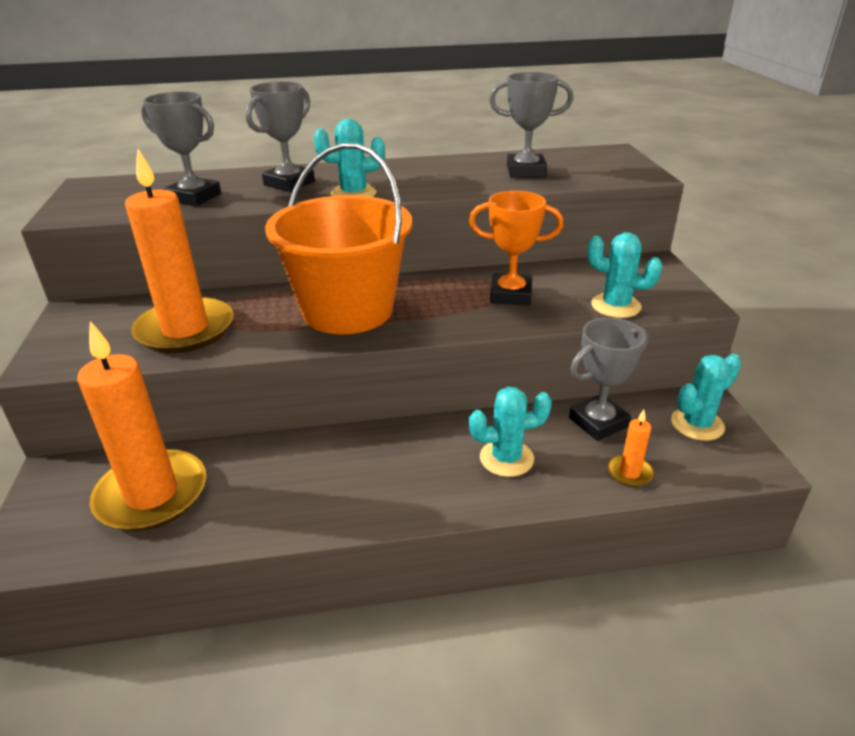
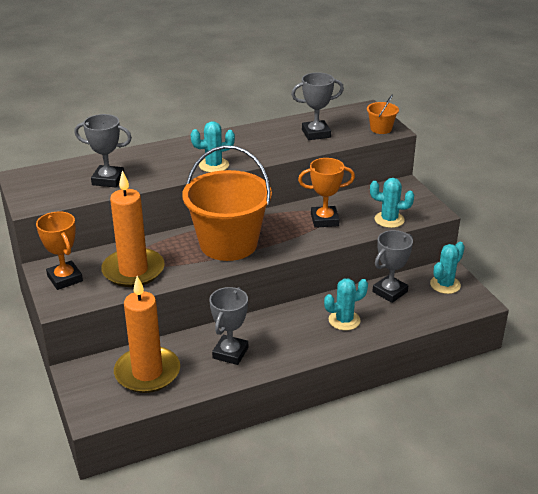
camera: 15 degrees left, 0 degrees up
(83, 328) = (65, 278): none -> orange trophy
(289, 183) = (164, 160): grey trophy -> grey trophy (230, 353)
(628, 173) = (381, 129): none -> orange bucket
(629, 473) = (414, 317): orange candle -> none

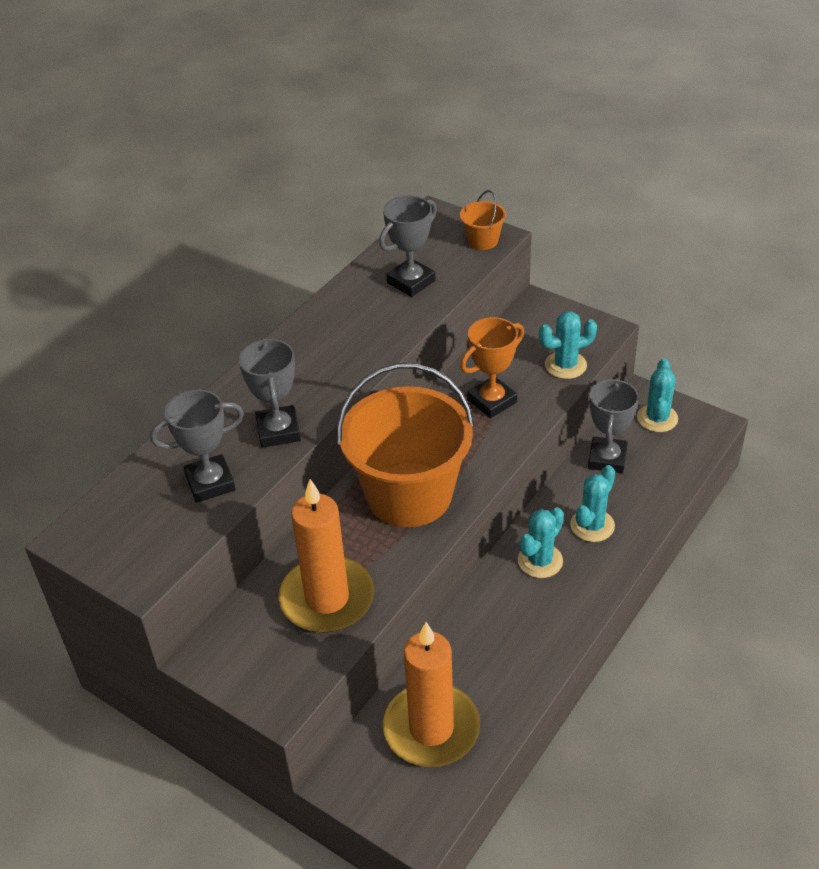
camera: 30 degrees left, 10 degrees up
(65, 278) = (246, 660): orange trophy -> none
(214, 165) = (331, 392): turquoise cactus -> turquoise cactus (540, 561)
(230, 353) = (504, 643): grey trophy -> grey trophy (278, 431)

